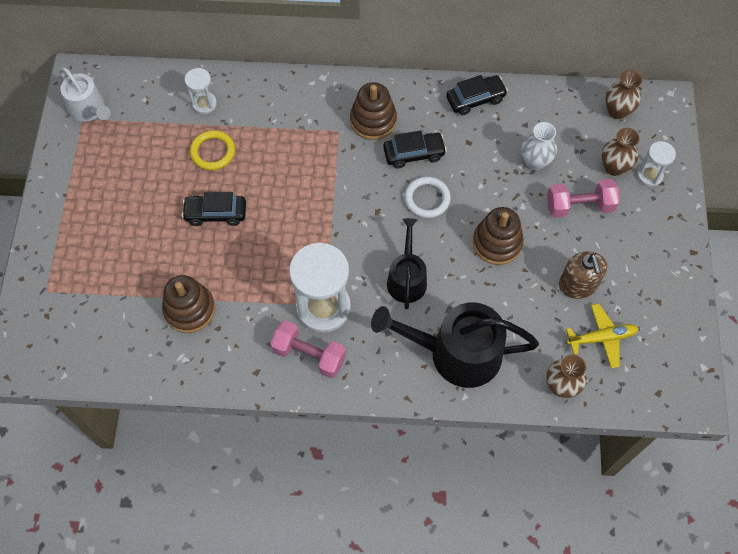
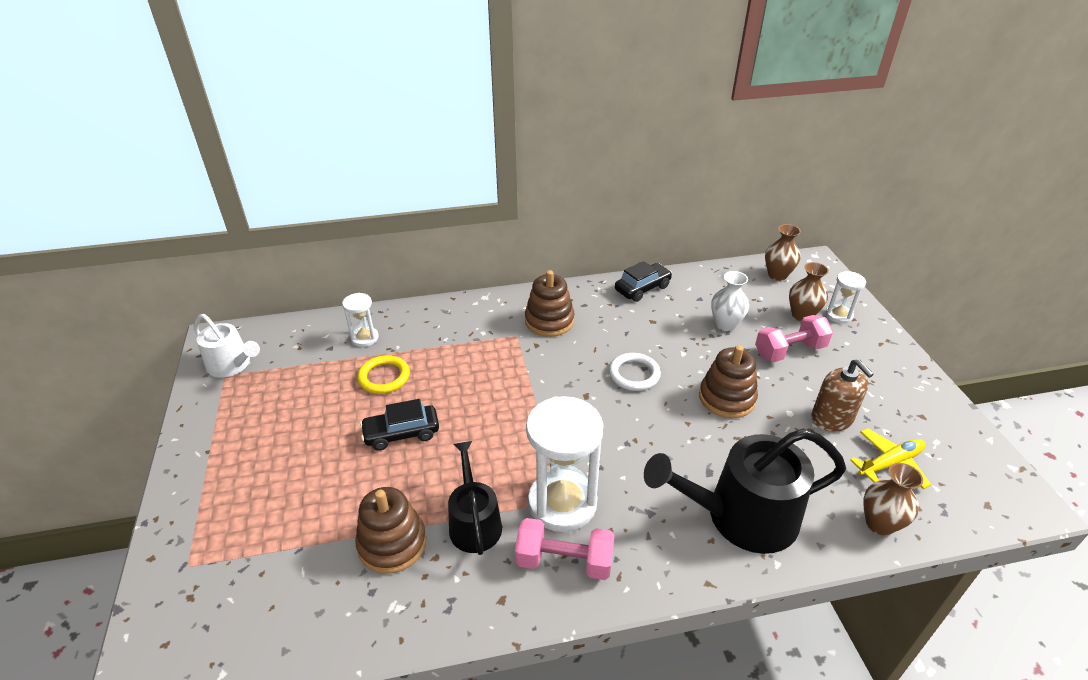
camera: 15 degrees left, 25 degrees down
(407, 278) = (647, 452): black watering can -> black watering can (474, 522)
(414, 154) = (603, 340): black car -> none

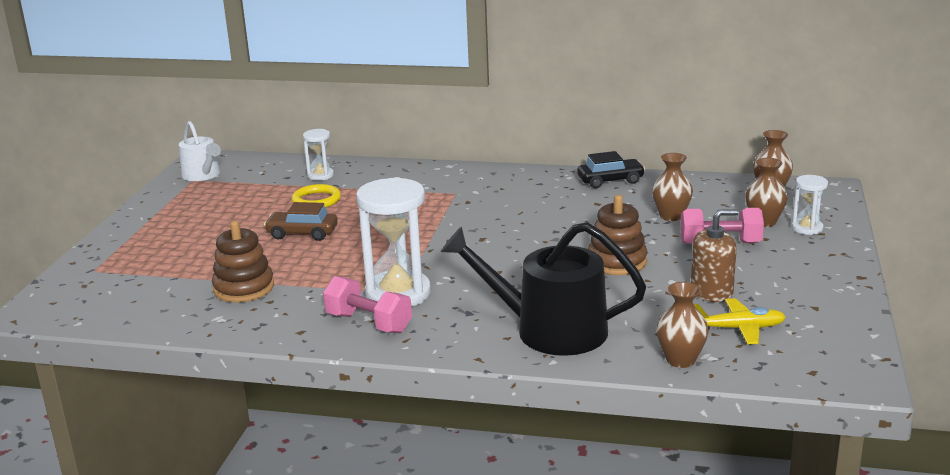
camera: 25 degrees right, 15 degrees down
(401, 433) = (302, 233): black car -> brown car
(474, 522) = (316, 290): black watering can -> none
(549, 321) = (495, 189): brown stacking toy -> none
(634, 374) = (541, 233): white ring -> none
(725, 324) = (671, 216): white vase -> brown vase
(832, 418) = (711, 292): brown soap dispenser -> brown soap dispenser turned 105 degrees counterclockwise

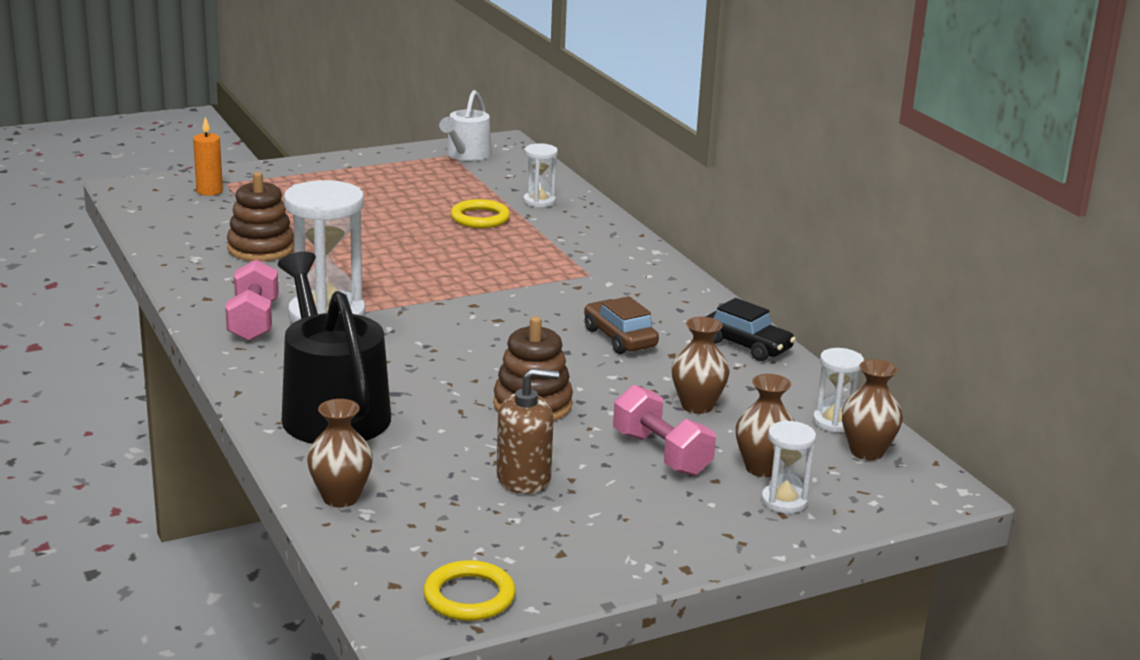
camera: 50 degrees right, 0 degrees up
(99, 281) = (209, 191): none -> orange candle
(302, 233) = (399, 236): brown car -> brown car (620, 338)
(711, 292) = (524, 478): brown soap dispenser -> brown soap dispenser turned 45 degrees counterclockwise
(728, 188) = (834, 422): none -> white hourglass
(739, 329) = (450, 515): yellow plane -> none
(846, 350) = (469, 596): none -> yellow ring

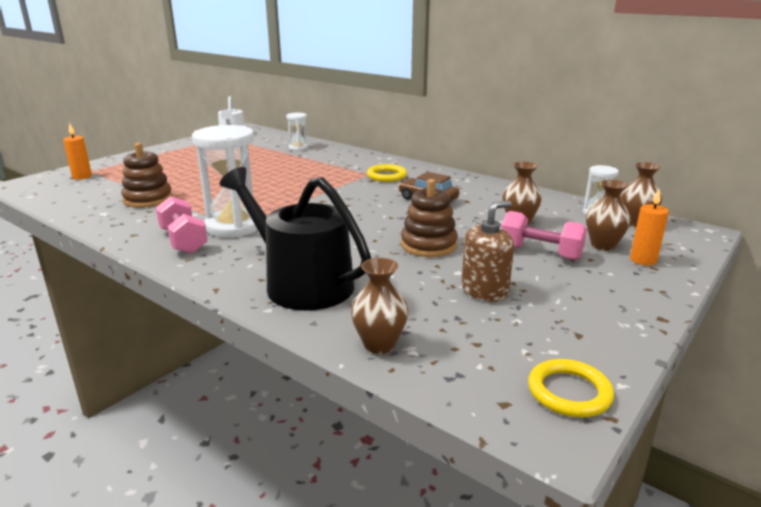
camera: 25 degrees left, 0 degrees up
(480, 218) = (274, 160): yellow ring -> yellow ring (386, 176)
(746, 345) = (497, 188): black car -> none
(784, 501) = (643, 260): white hourglass -> orange candle

